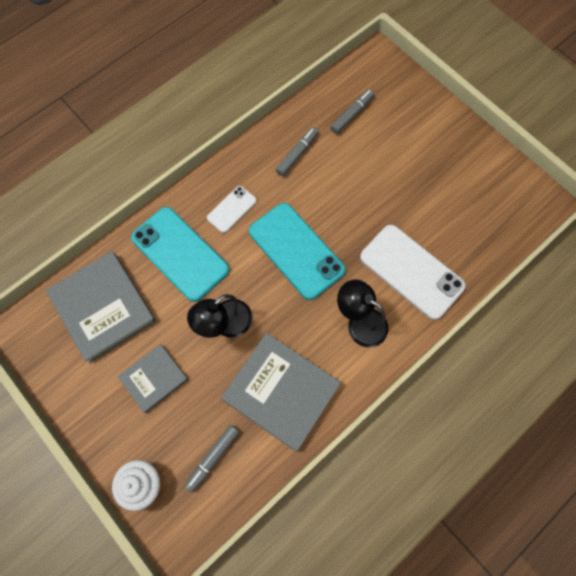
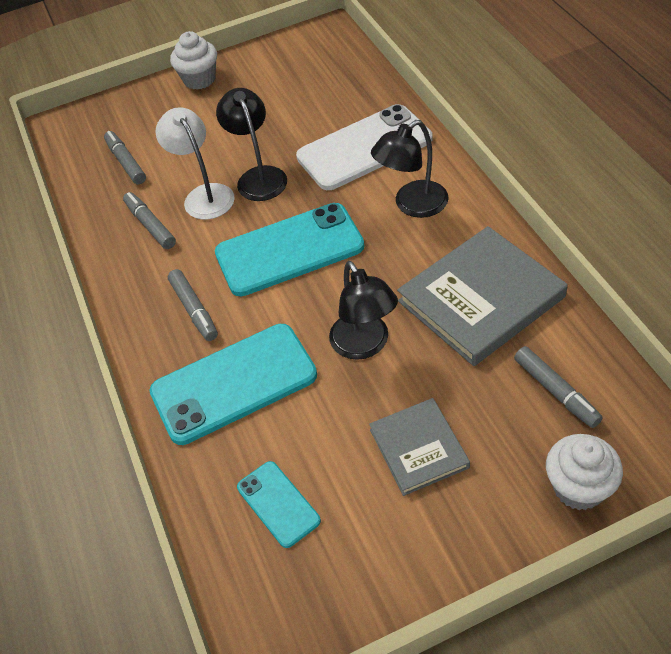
camera: 65 degrees left, 20 degrees down
(103, 307) = (278, 504): grey book -> turquoise phone
(231, 209) = (194, 310): white phone -> grey marker
(333, 177) = (204, 195): none -> white lamp
(361, 207) = (258, 176): none -> black lamp
(454, 128) = (199, 79): none -> white cupcake

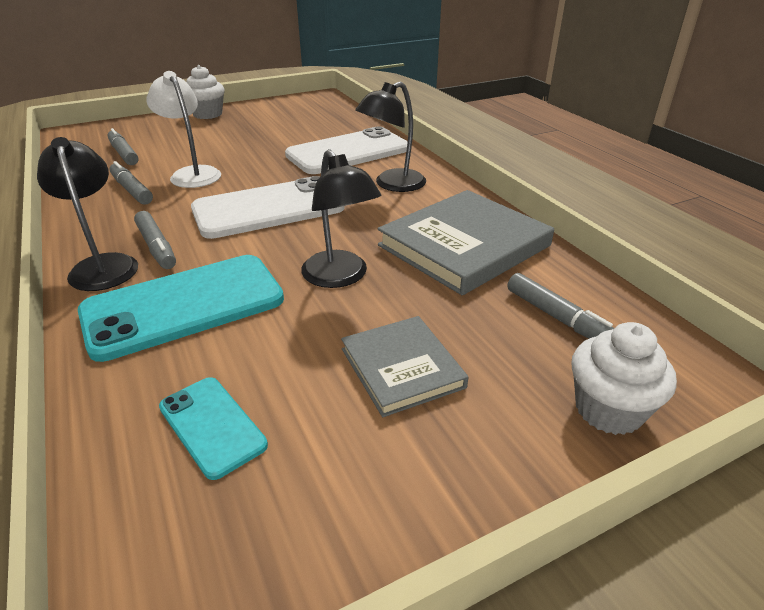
camera: 10 degrees left, 15 degrees down
(258, 176) = (247, 165): black lamp -> black lamp (103, 265)
(289, 250) = (268, 208): turquoise phone -> white phone

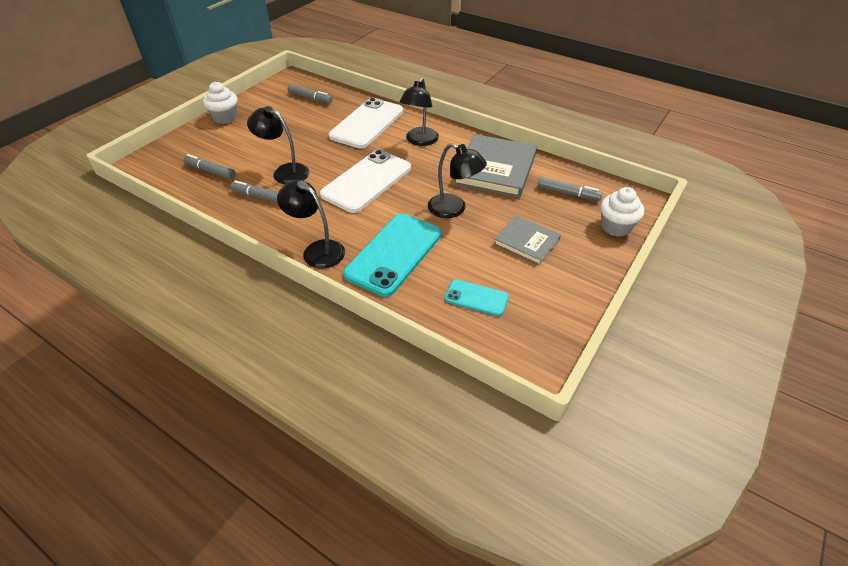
camera: 30 degrees left, 10 degrees up
(156, 247) = (333, 228): grey marker -> grey marker (310, 98)
(192, 173) = (284, 172): white lamp -> black lamp

